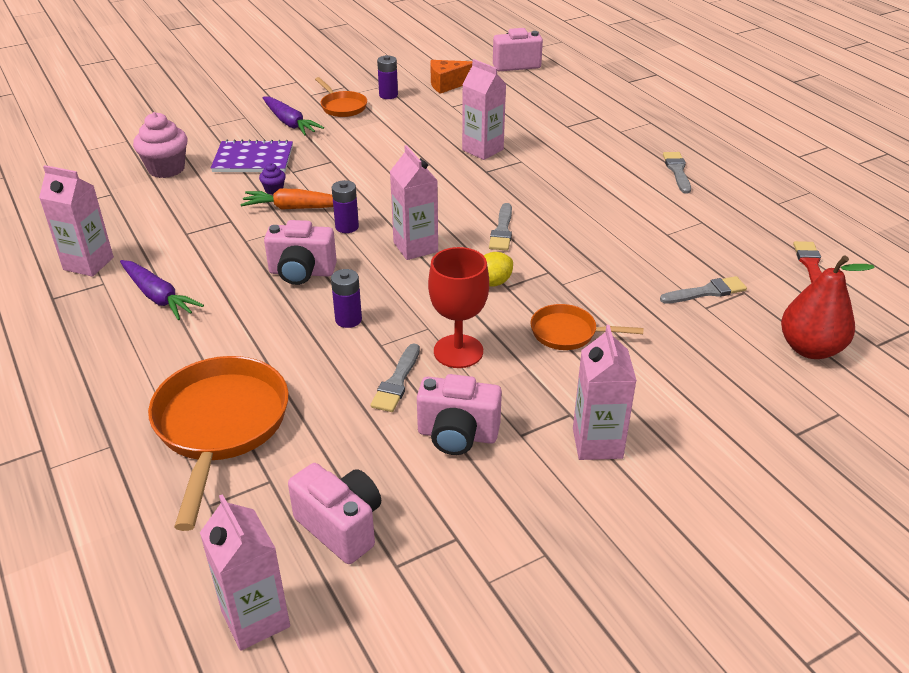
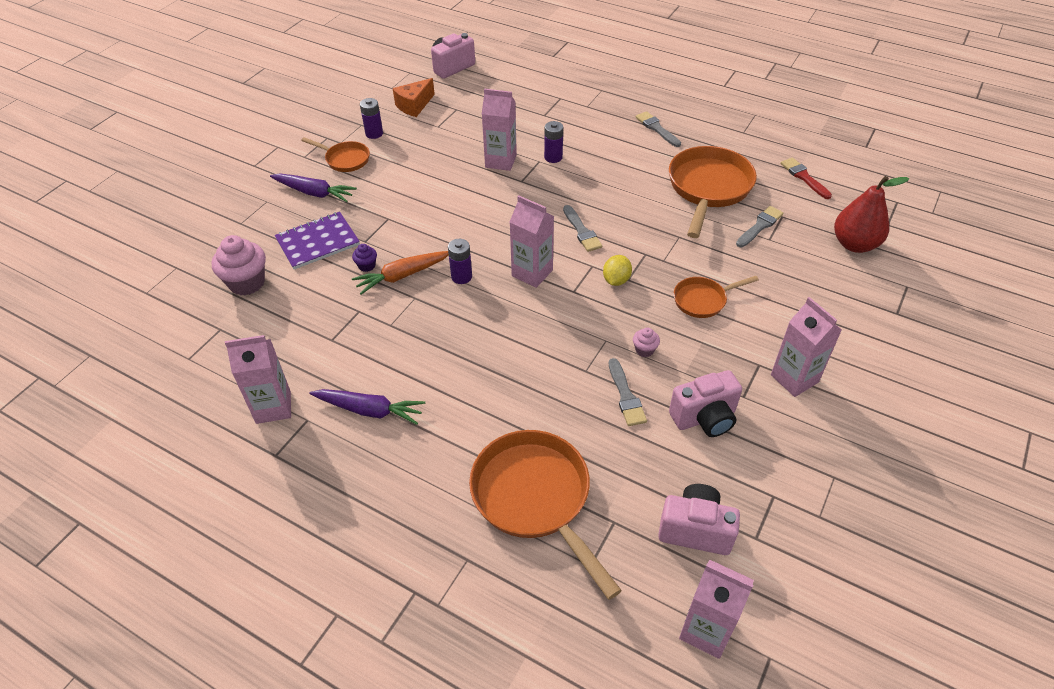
camera: 30 degrees left, 10 degrees up
(301, 273) = (466, 334): pink camera -> none
(348, 319) = (542, 360): purple battery -> purple battery (553, 157)
(458, 351) = (644, 350): red goblet -> pink cupcake
(681, 239) = (708, 188): none -> orange pan

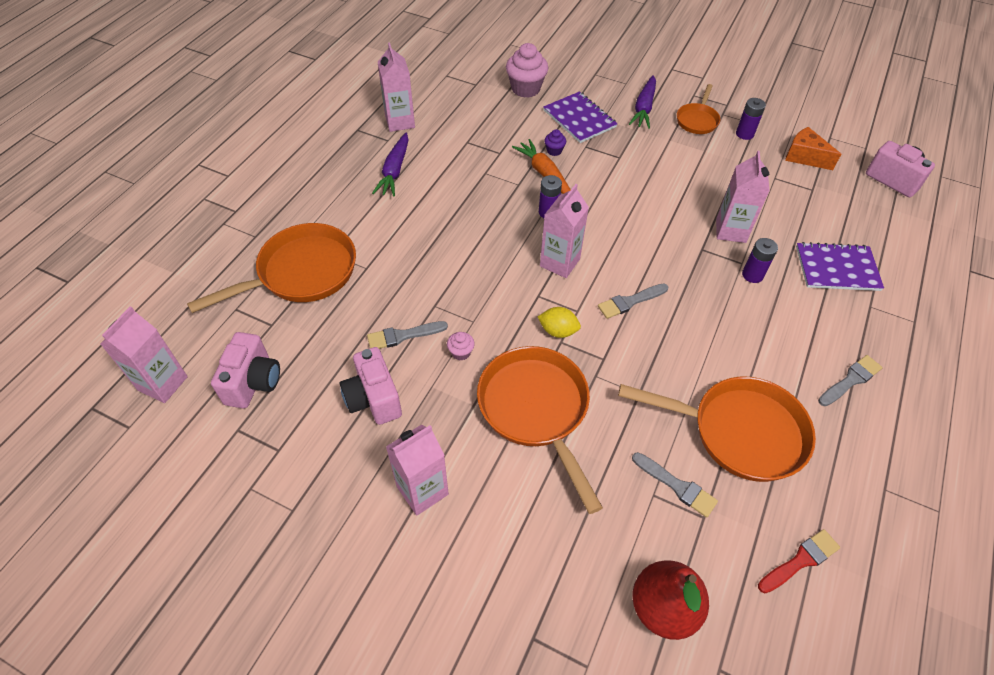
camera: 85 degrees right, 5 degrees up
(548, 114) = (837, 268): none -> purple notebook
(703, 300) = (536, 410): orange pan -> orange pan, size x1.88

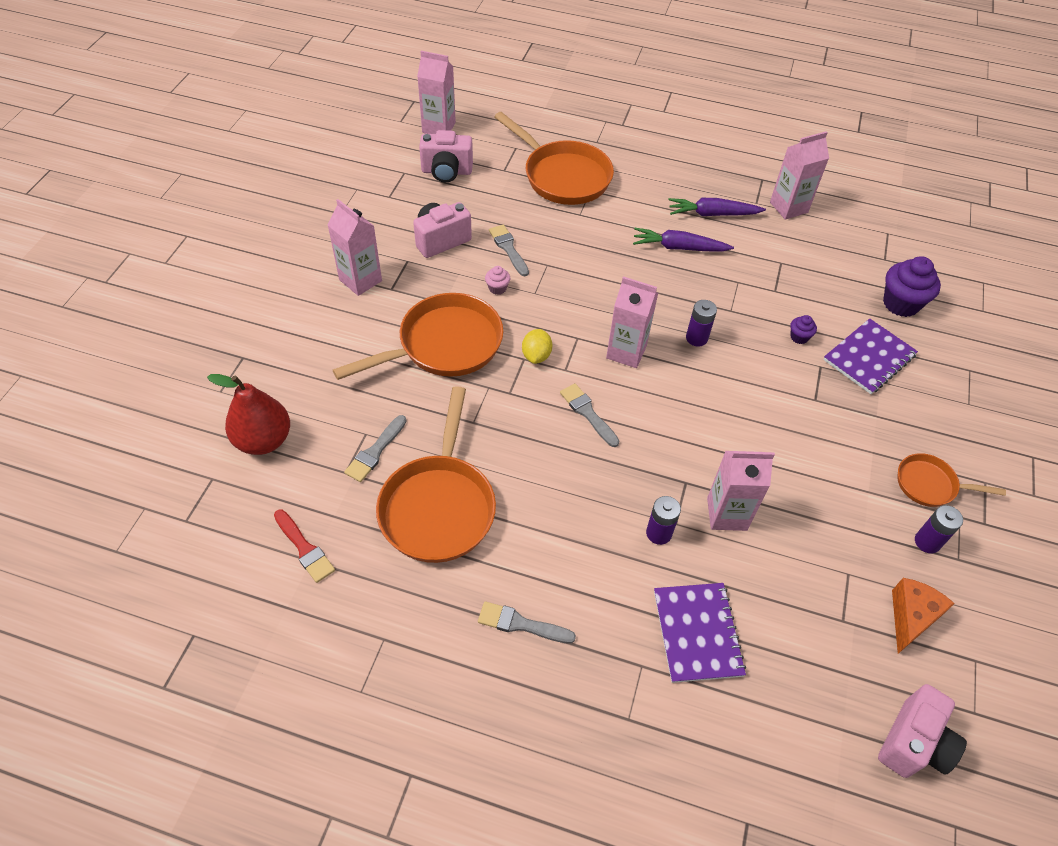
camera: 80 degrees right, 0 degrees up
(525, 89) = (901, 304): pink cupcake -> purple cupcake
(544, 174) = (756, 331): orange carrot -> none
(644, 108) = (925, 424): purple carrot -> purple carrot (679, 247)
(850, 380) = (521, 624): grey brush -> grey brush turned 150 degrees clockwise

